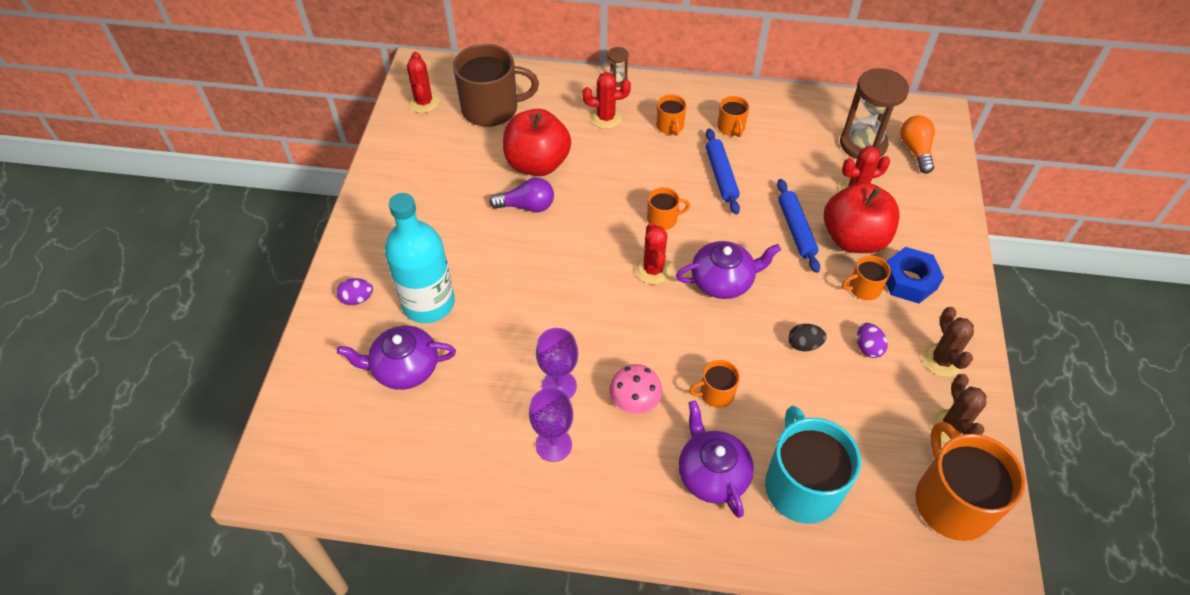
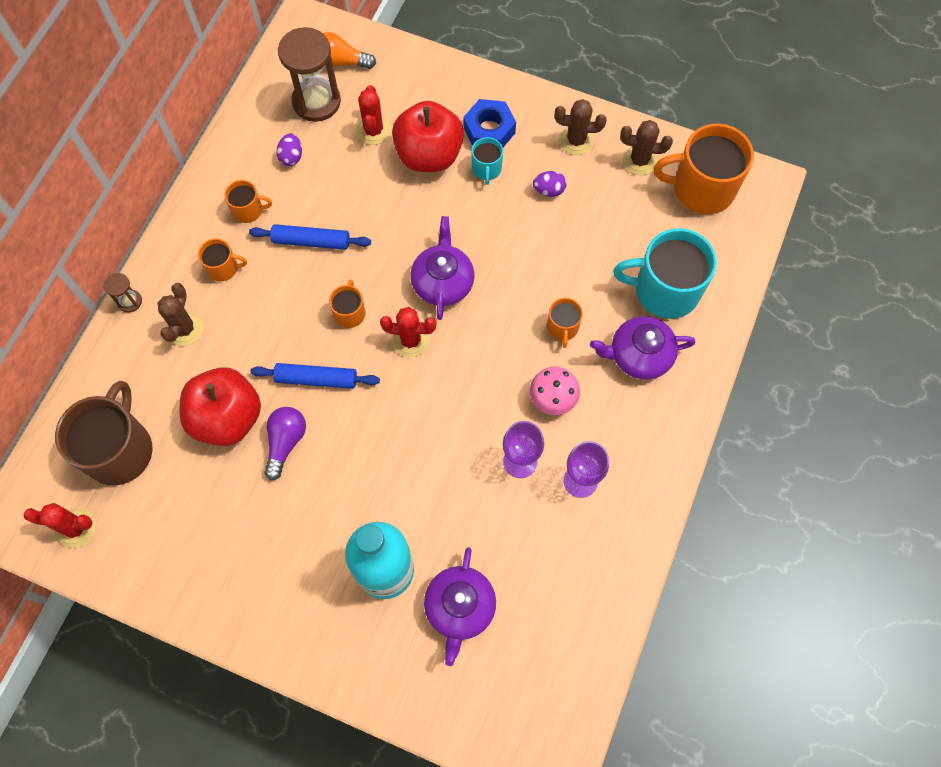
camera: 75 degrees left, 15 degrees up
(357, 299) = (356, 647): purple egg -> purple egg (291, 157)
(606, 118) = (185, 329): red cactus -> brown cactus
(796, 229) = (402, 198): blue rolling pin -> blue rolling pin (316, 379)
(804, 345) = (532, 239): black egg -> none
(863, 288) = (486, 169): orange mug -> turquoise mug

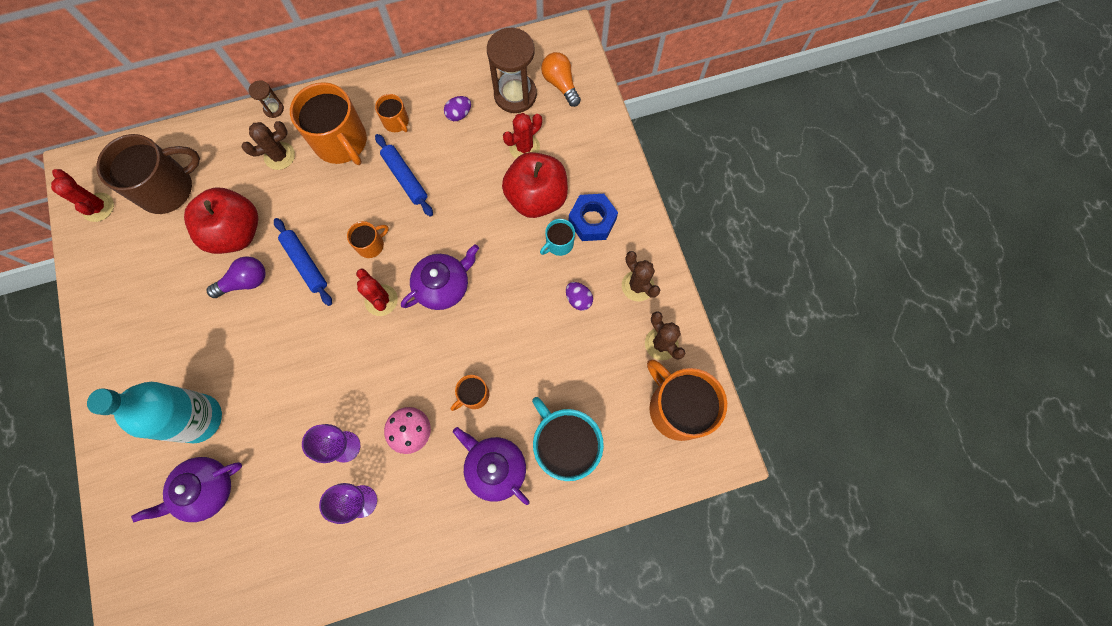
camera: 50 degrees right, 5 degrees up
(223, 268) = (341, 142): orange mug -> orange mug, size x2.06

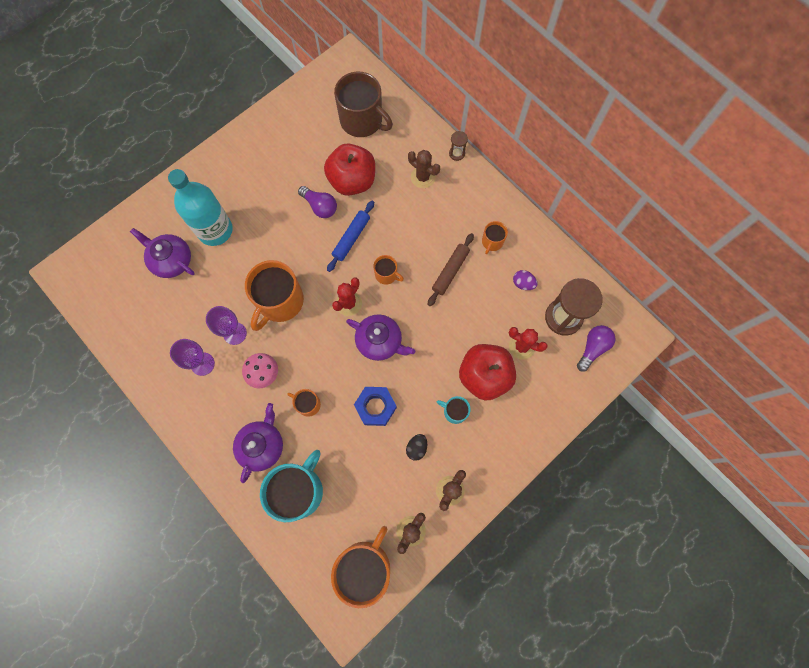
camera: 65 degrees right, 0 degrees up
(98, 207) = (328, 87): red cactus -> none
(341, 142) = (455, 212): orange mug -> orange mug (279, 302)
(405, 178) = (450, 271): blue rolling pin -> brown rolling pin
(560, 84) = (592, 348): orange light bulb -> purple light bulb
(578, 299) = (416, 448): purple egg -> black egg
(592, 221) = (487, 429): blue nut -> blue nut (375, 407)

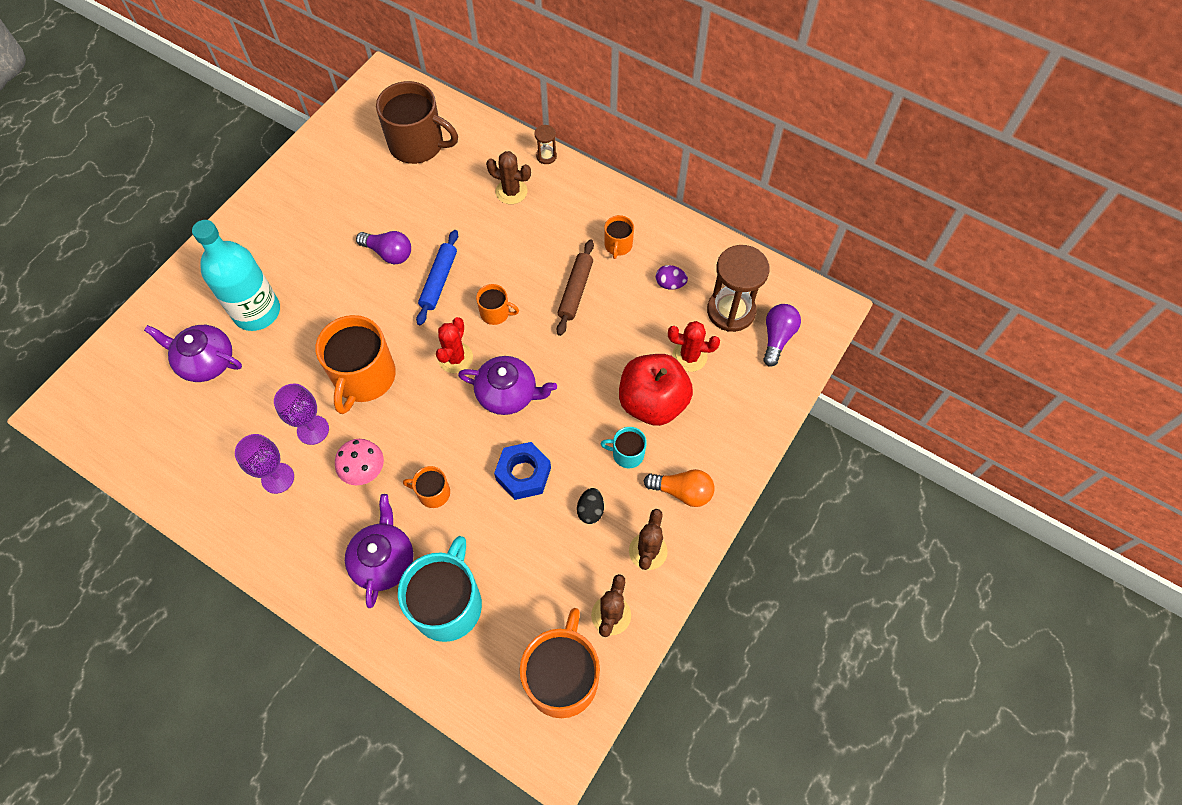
camera: 15 degrees left, 10 degrees down
(352, 181) = (423, 215): red apple -> none
(487, 451) = (682, 491): none -> orange light bulb

